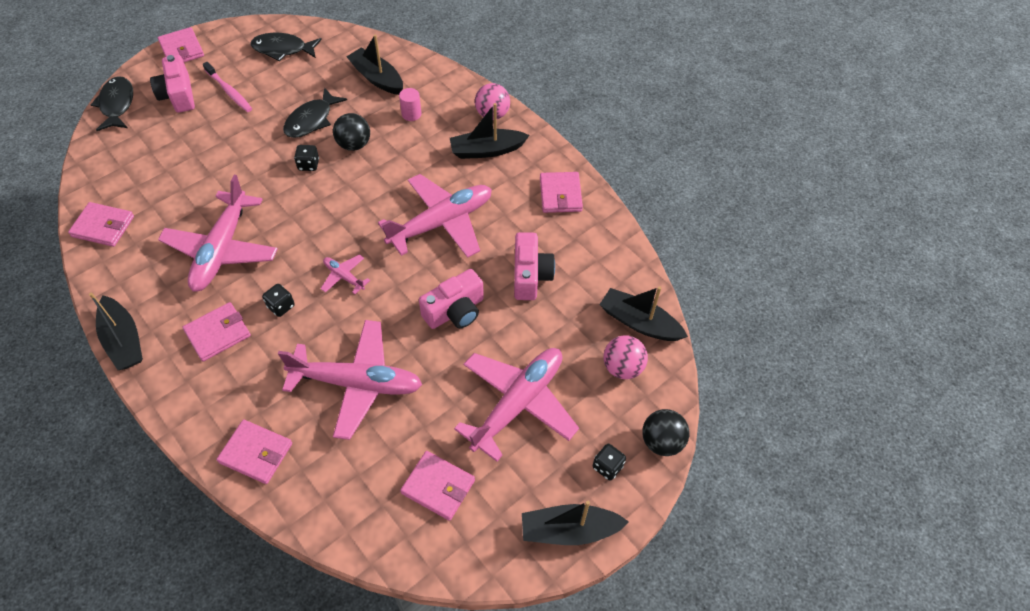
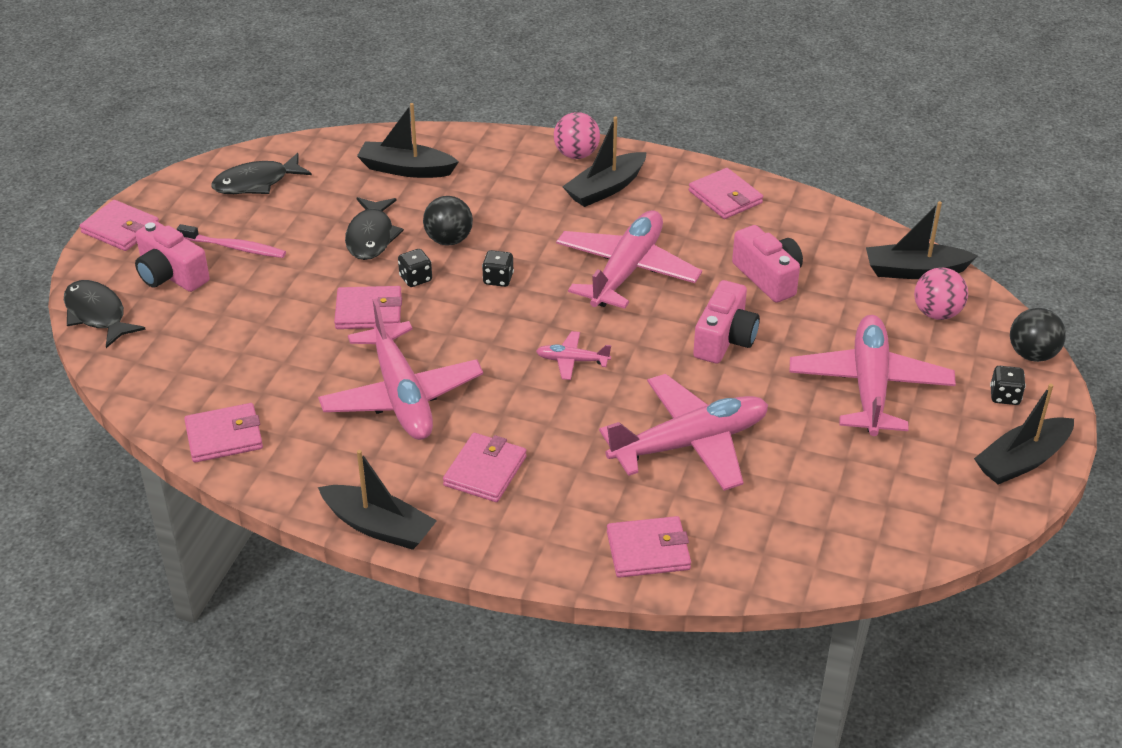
camera: 30 degrees left, 15 degrees down
(281, 306) = (530, 416): black dice -> black dice (498, 279)
(411, 114) = (484, 188): pink cylinder -> none
(438, 487) = (865, 487): pink wallet -> pink wallet (369, 311)

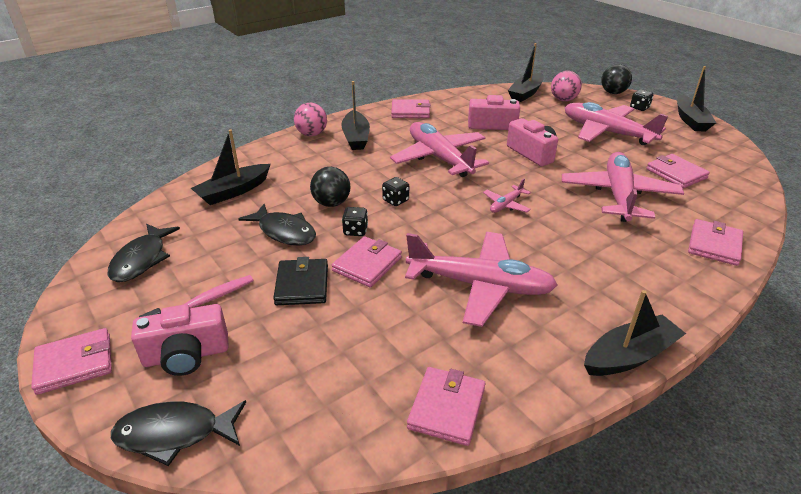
camera: 55 degrees left, 5 degrees down
(304, 288) = (302, 285): none -> black wallet
(485, 471) = (594, 279): pink wallet -> pink wallet (676, 174)

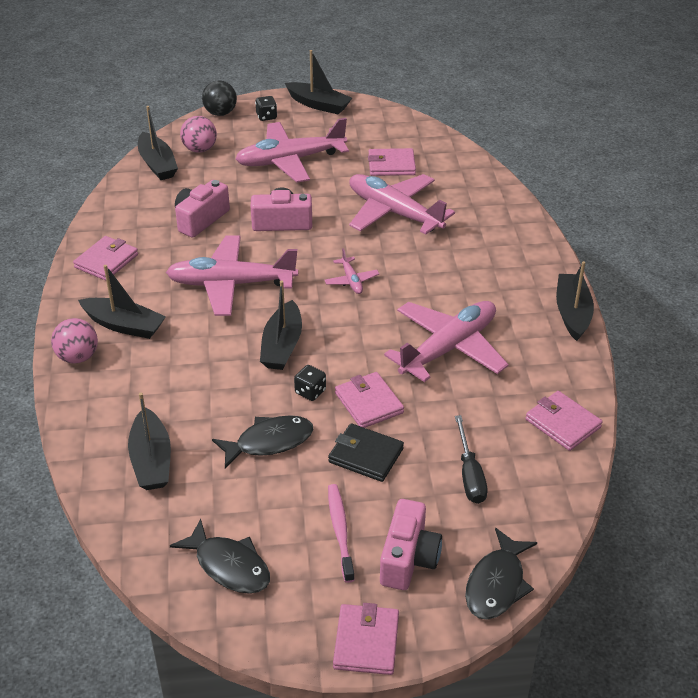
camera: 60 degrees left, 5 degrees up
(319, 359) = (469, 474): none -> black screwdriver
(331, 203) = (246, 391): black ball -> none
(395, 200) = (282, 346): black dice -> black boat
(714, 245) = (494, 206): pink wallet -> none

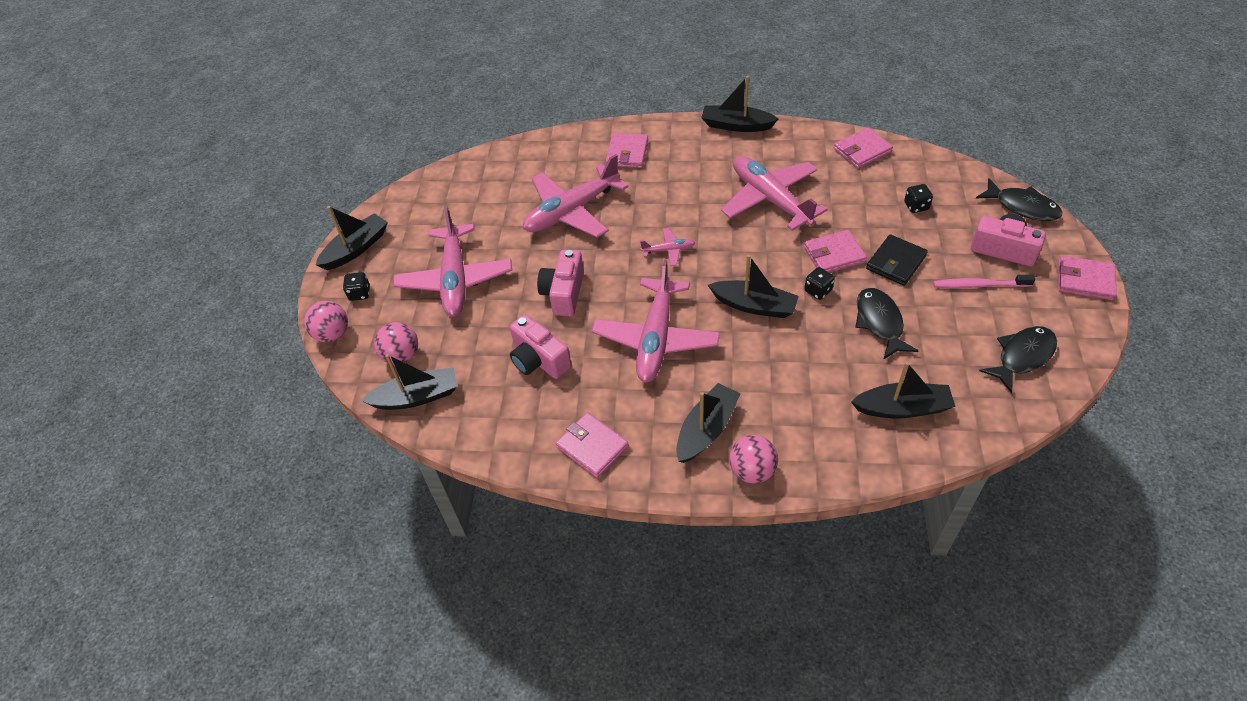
camera: 75 degrees left, 10 degrees up
(220, 113) = (332, 334): black ball -> pink ball
(391, 165) = (492, 205): pink wallet -> pink wallet (627, 153)
(469, 474) = (916, 206): black screwdriver -> black dice

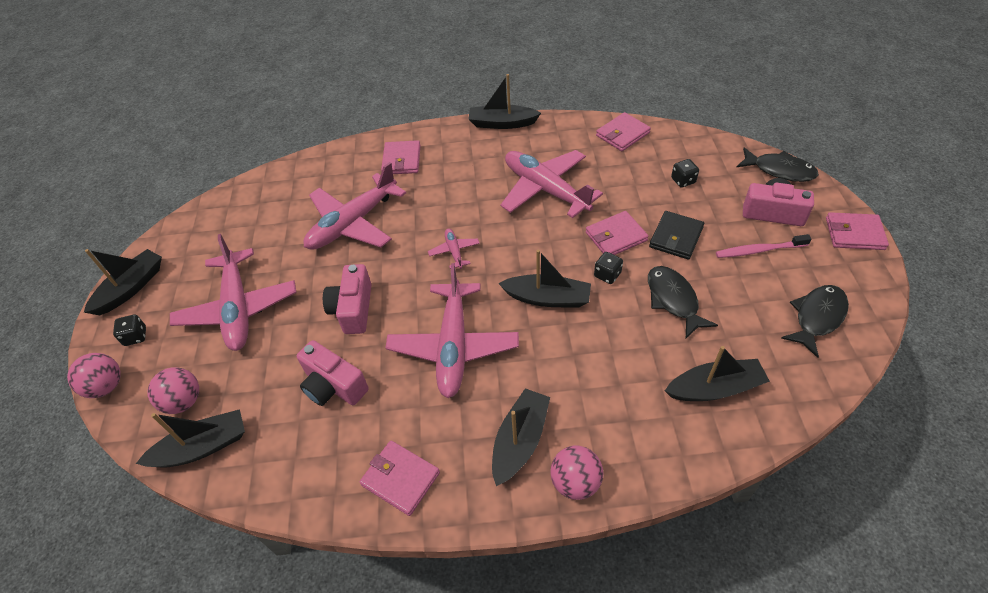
camera: 10 degrees left, 0 degrees up
(668, 250) = (454, 251): pink plane -> pink plane turned 90 degrees counterclockwise

